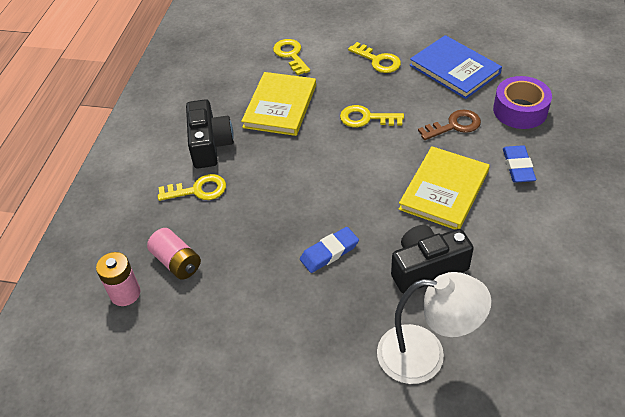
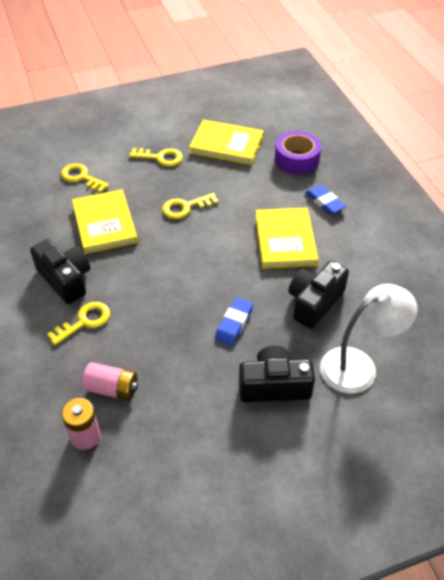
camera: 35 degrees left, 0 degrees up
(322, 332) = (274, 386): none -> black camera
(454, 69) = (226, 145): blue book -> yellow book
(454, 125) = (257, 188): brown key -> none

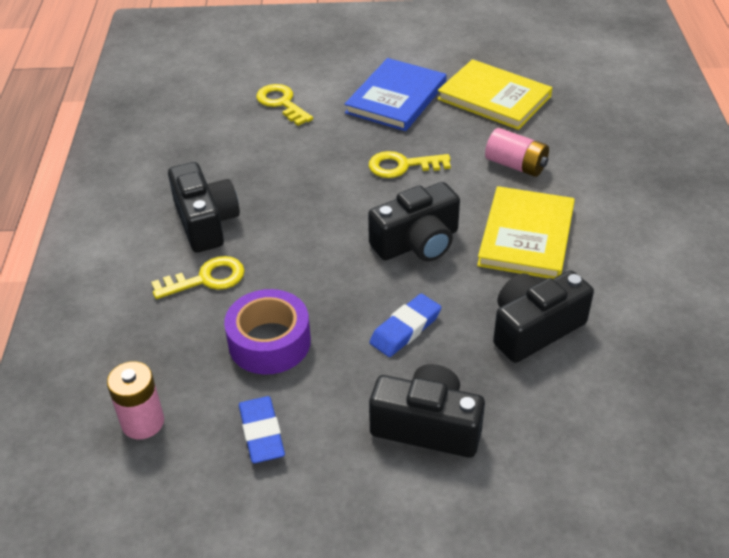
camera: 20 degrees right, 5 degrees down
(104, 223) = (286, 164): yellow book -> none
(112, 389) = (204, 371): pink battery -> pink battery (516, 165)
(161, 157) = (396, 98): yellow key -> blue book
(217, 261) = (417, 243): none -> black camera
(296, 159) = (587, 135): purple tape -> purple tape (269, 342)
(324, 202) = (606, 198): blue eraser -> blue eraser (262, 433)
(358, 365) = (566, 431): white lamp -> none

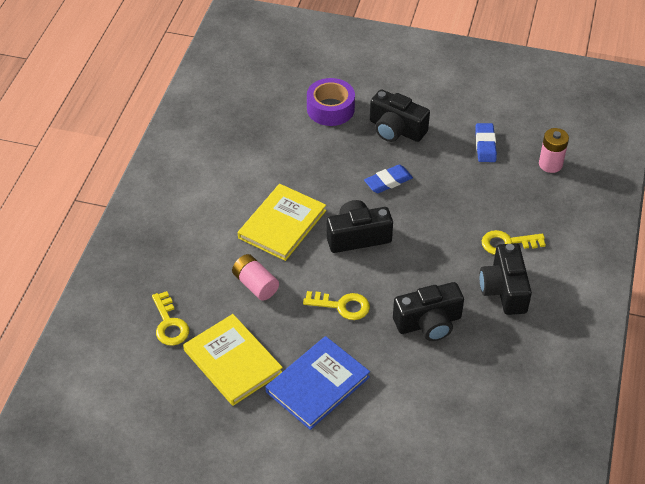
camera: 165 degrees left, 5 degrees up
(269, 342) = (472, 192): purple tape -> purple tape (330, 109)
(281, 103) = (422, 405): yellow key -> yellow key (169, 324)
(534, 329) = (312, 164): black camera -> black camera (428, 323)

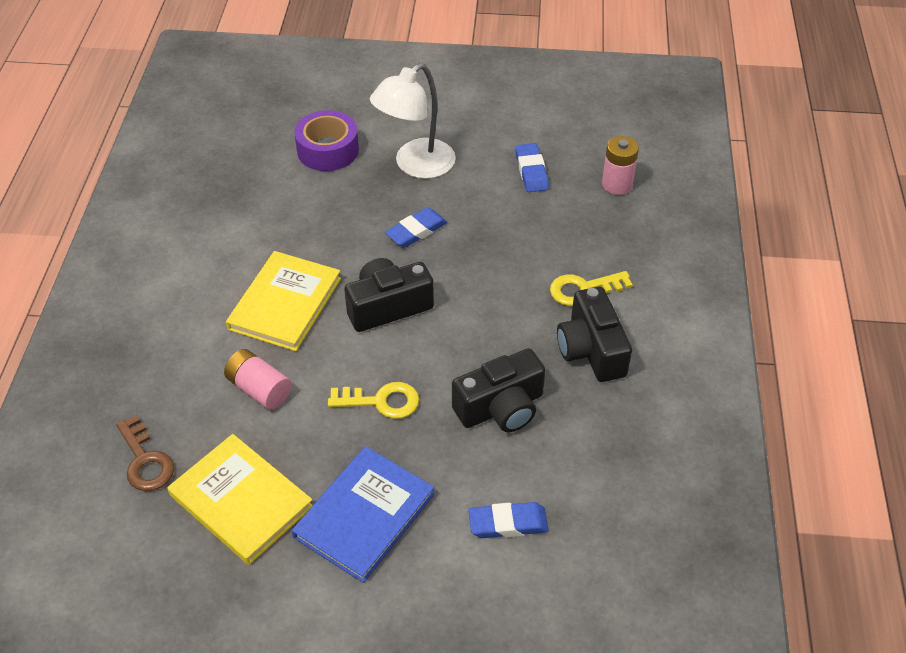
camera: 10 degrees left, 0 degrees up
(169, 324) = (145, 461): yellow key -> brown key
(396, 129) = (415, 165): black camera -> white lamp
(419, 405) = (508, 523): none -> blue eraser

